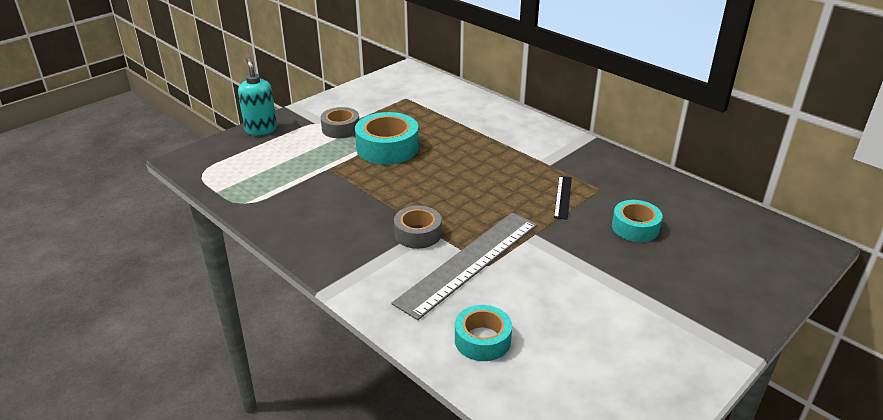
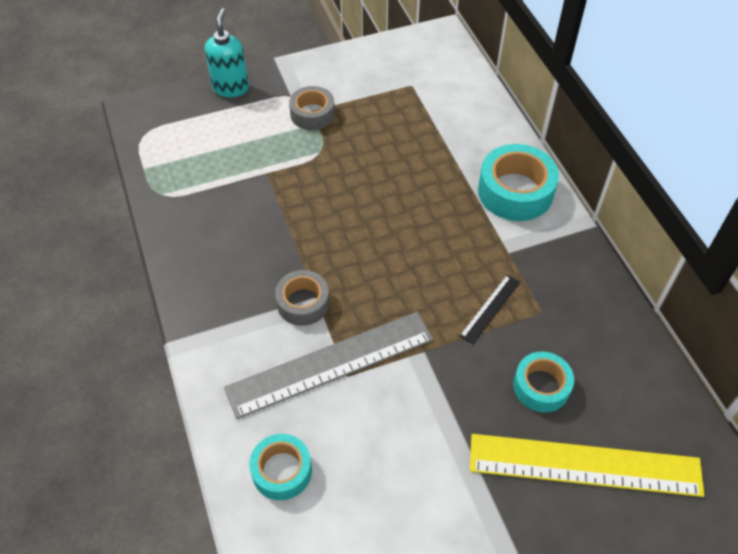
camera: 25 degrees right, 20 degrees up
(387, 148) = (344, 162): turquoise tape -> turquoise tape (515, 191)
(702, 260) = (584, 465): none -> yellow ruler

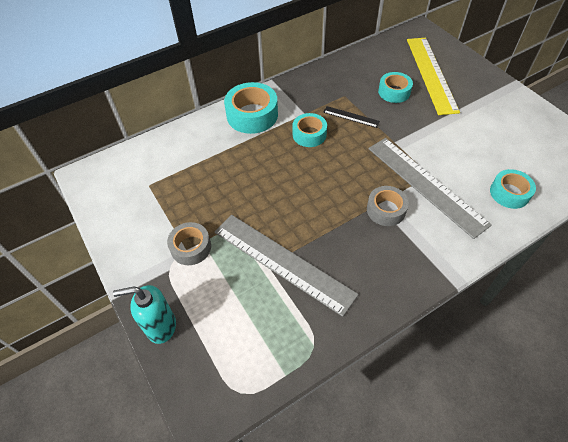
camera: 100 degrees left, 0 degrees up
(265, 186) = (282, 262): none -> grey ruler
(462, 249) = (309, 134): none -> turquoise tape

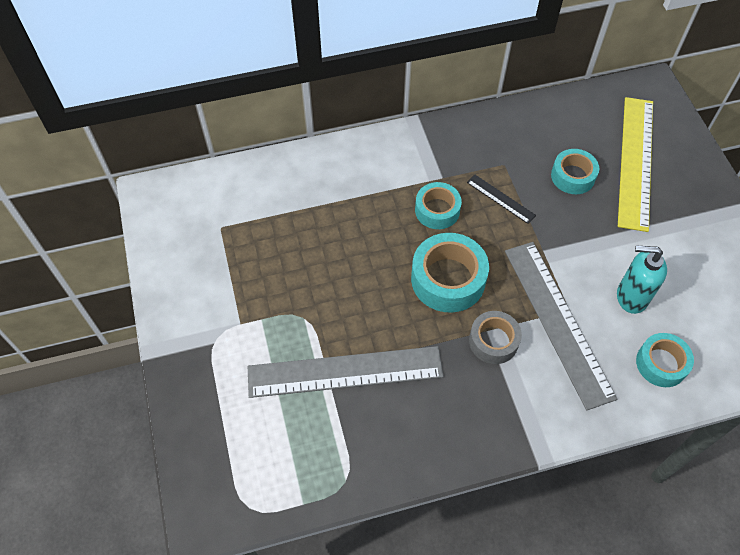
camera: 15 degrees right, 5 degrees up
(161, 326) = (186, 407): turquoise soap dispenser -> turquoise soap dispenser (631, 297)
(191, 247) = (246, 322): grey tape -> none
(252, 115) = (374, 162): turquoise tape -> turquoise tape (448, 279)
(282, 262) = (345, 372): grey ruler -> grey ruler turned 60 degrees counterclockwise

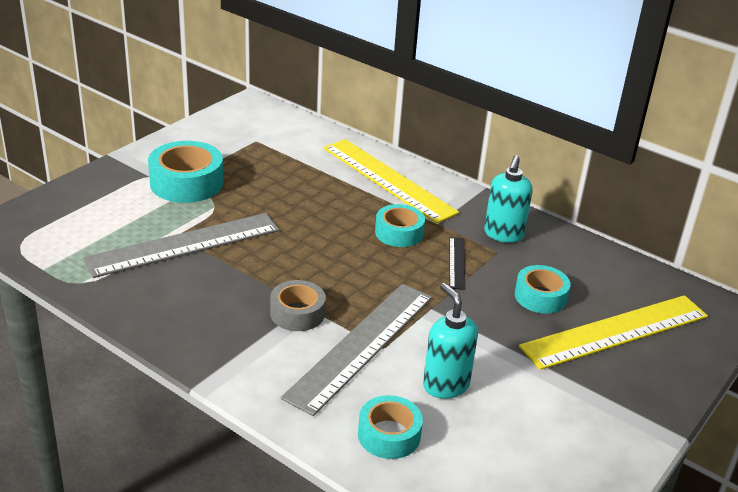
camera: 50 degrees right, 25 degrees down
(345, 372) = (184, 245): grey ruler -> grey ruler turned 75 degrees counterclockwise
(358, 170) = (388, 179): none -> yellow ruler
(448, 279) = (334, 264): turquoise tape -> turquoise tape (186, 183)
(486, 146) = (503, 234): none -> turquoise soap dispenser

